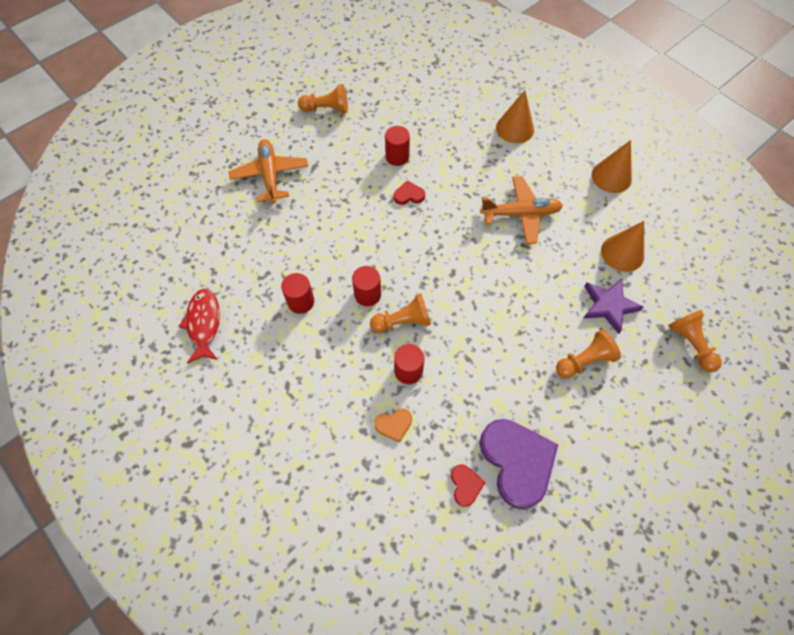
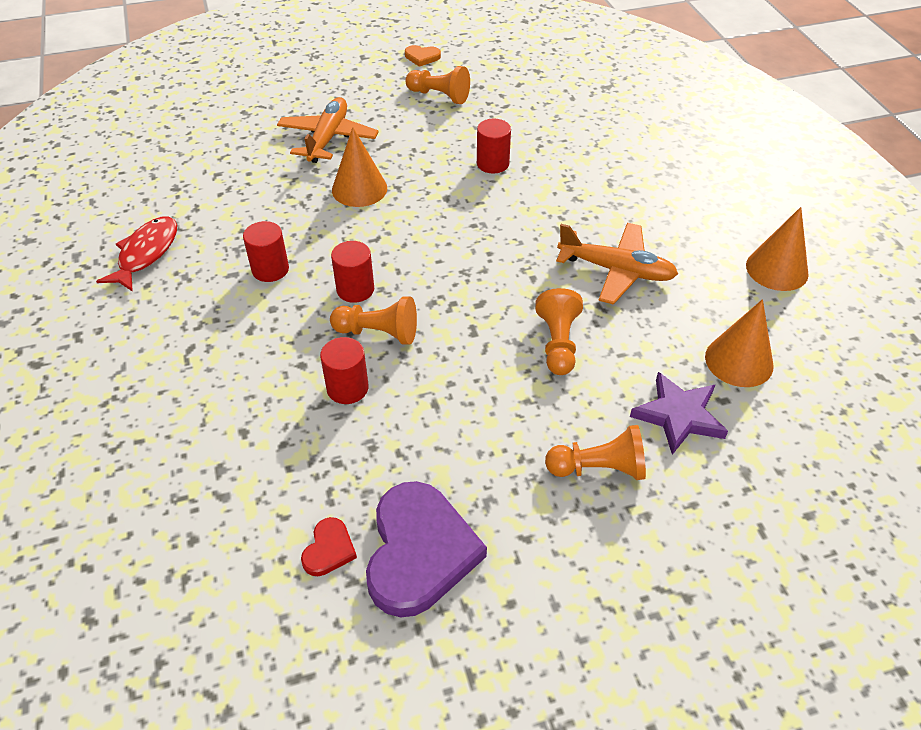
camera: 25 degrees right, 15 degrees down
(394, 424) = (286, 440): orange heart -> orange heart (422, 57)
(409, 195) = (480, 206): red heart -> none
(515, 128) = (668, 179): orange cone -> orange cone (359, 189)
(690, 344) = (781, 510): orange pawn -> orange pawn (558, 343)

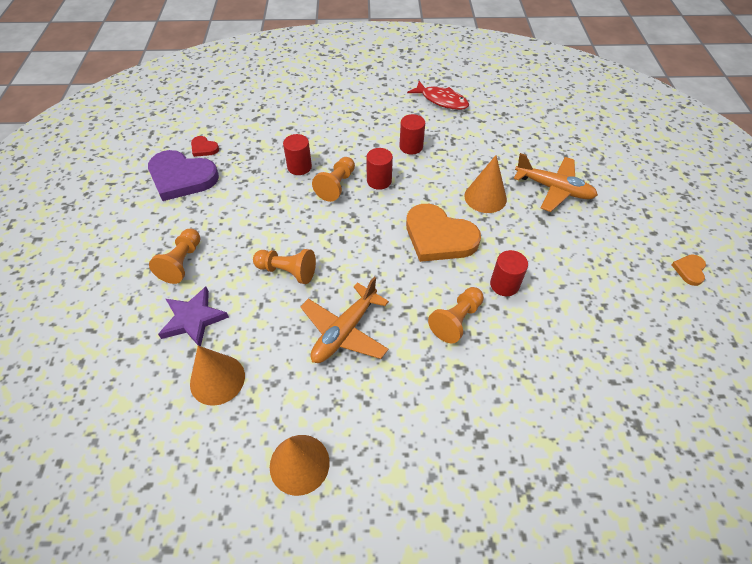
camera: 105 degrees right, 5 degrees up
(439, 96) = (617, 269): orange pawn -> orange pawn (456, 320)
(442, 218) = (439, 237): none -> orange heart

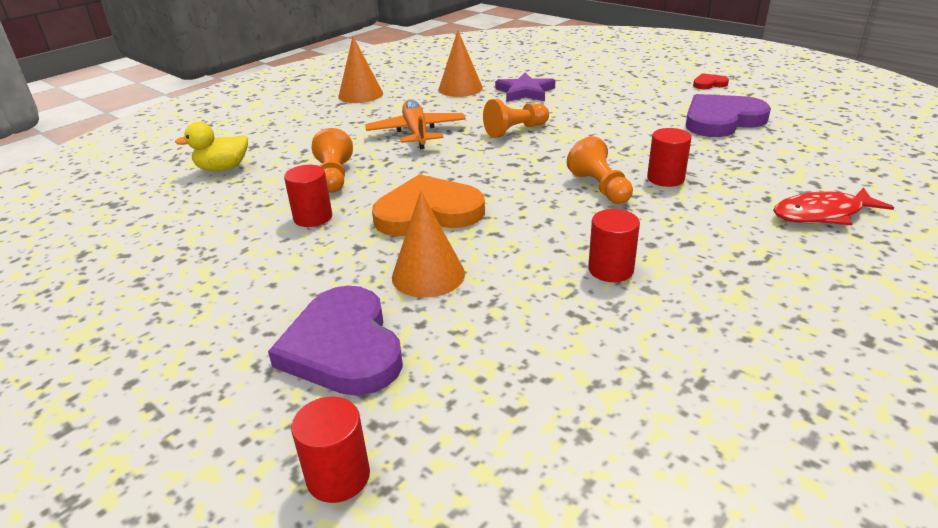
camera: 135 degrees right, 20 degrees down
(182, 263) = (592, 99): orange pawn -> none
(204, 148) = (770, 140): red heart -> red heart (709, 84)
(379, 181) = (571, 215): red cylinder -> red cylinder (338, 476)
(441, 100) = (714, 372): red fish -> red fish (822, 214)
(527, 411) = (223, 168): none -> yellow duck
(554, 189) = (343, 347): orange plane -> purple heart
(689, 270) = (56, 360): orange heart -> none

